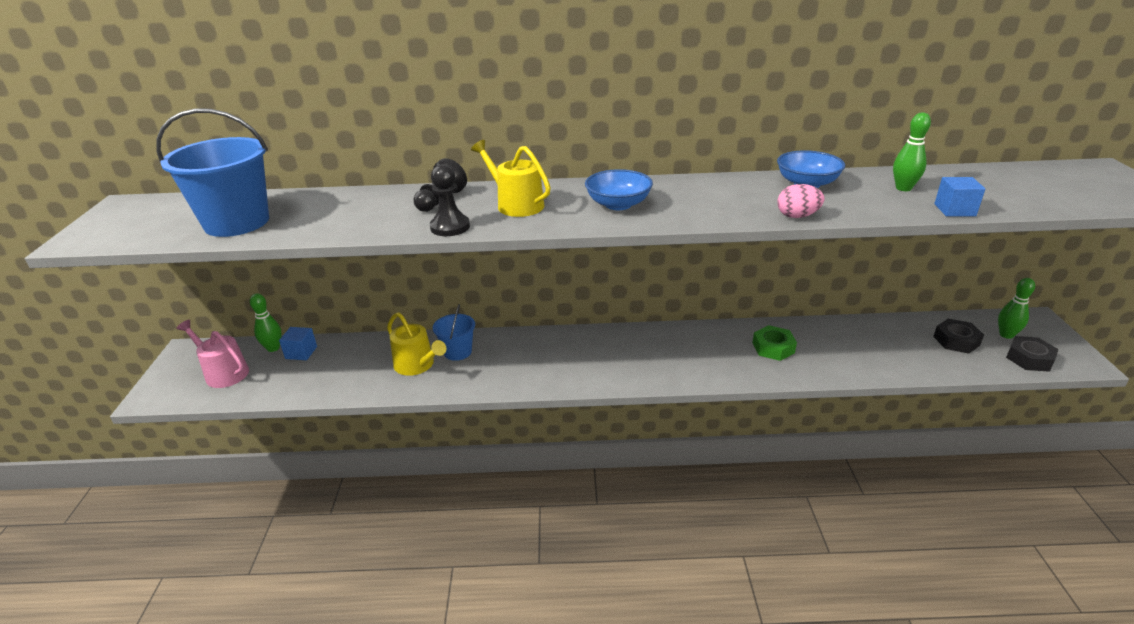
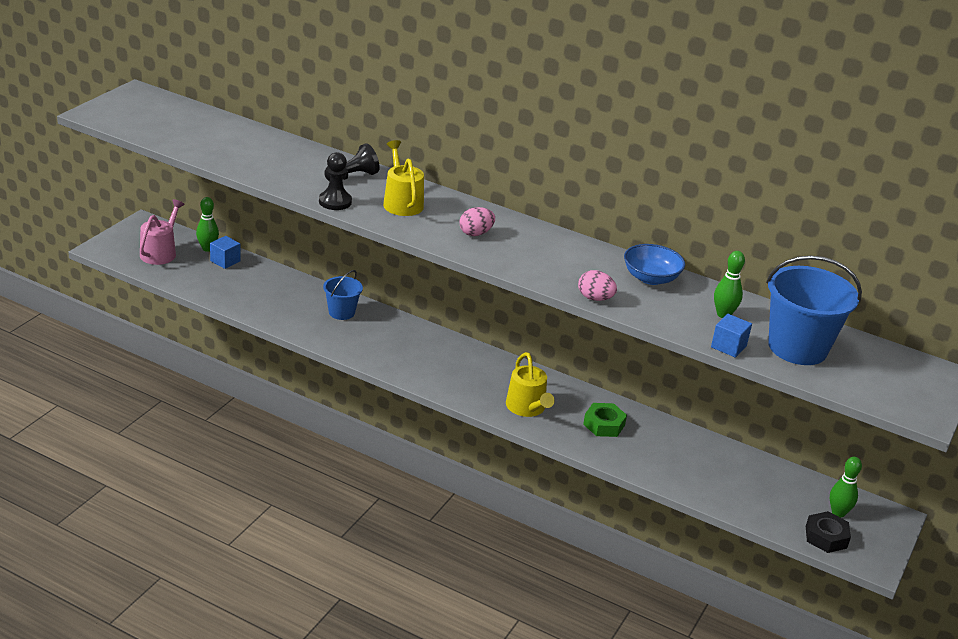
camera: 25 degrees right, 0 degrees up
(223, 373) = (160, 252): pink watering can -> pink watering can turned 45 degrees clockwise
(237, 222) = (200, 139): blue bucket -> blue bucket (797, 348)
(417, 365) = (302, 309): yellow watering can -> yellow watering can (527, 408)
(618, 204) = (475, 233): blue bowl -> pink egg
(956, 341) = (781, 495): black nut -> none

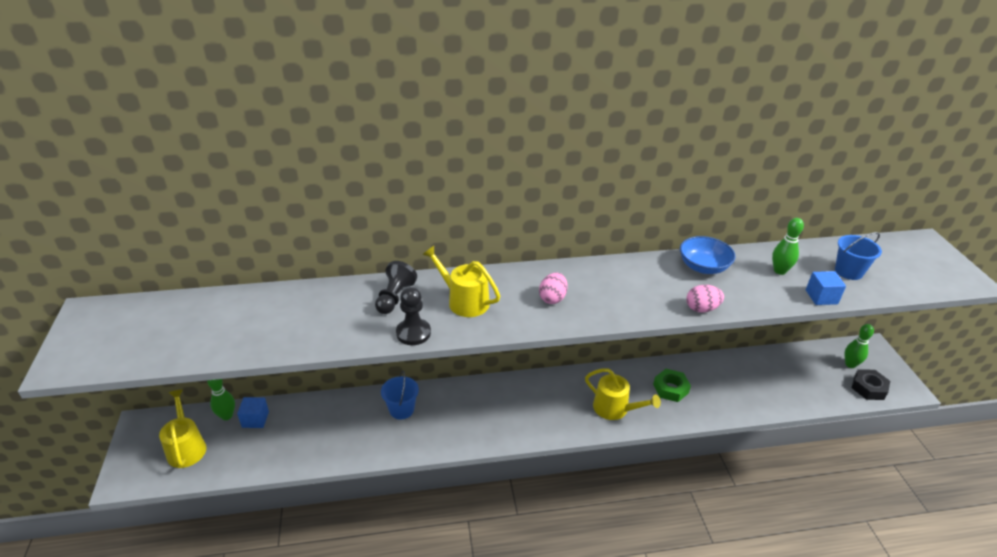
camera: 35 degrees left, 5 degrees up
(160, 252) = (186, 447): pink watering can -> yellow watering can
(797, 348) = (848, 271): blue bucket -> blue bucket, size x0.54

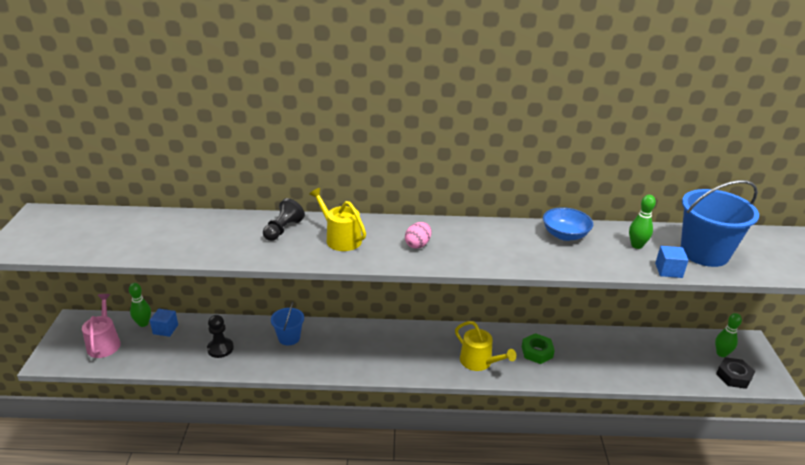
camera: 10 degrees right, 5 degrees down
(186, 447) = (104, 343): yellow watering can -> pink watering can
(413, 333) = (289, 257): black pawn -> black pawn (220, 348)
(701, 309) = (550, 267): pink egg -> none
(848, 271) = (704, 253): blue bucket -> blue bucket, size x1.84

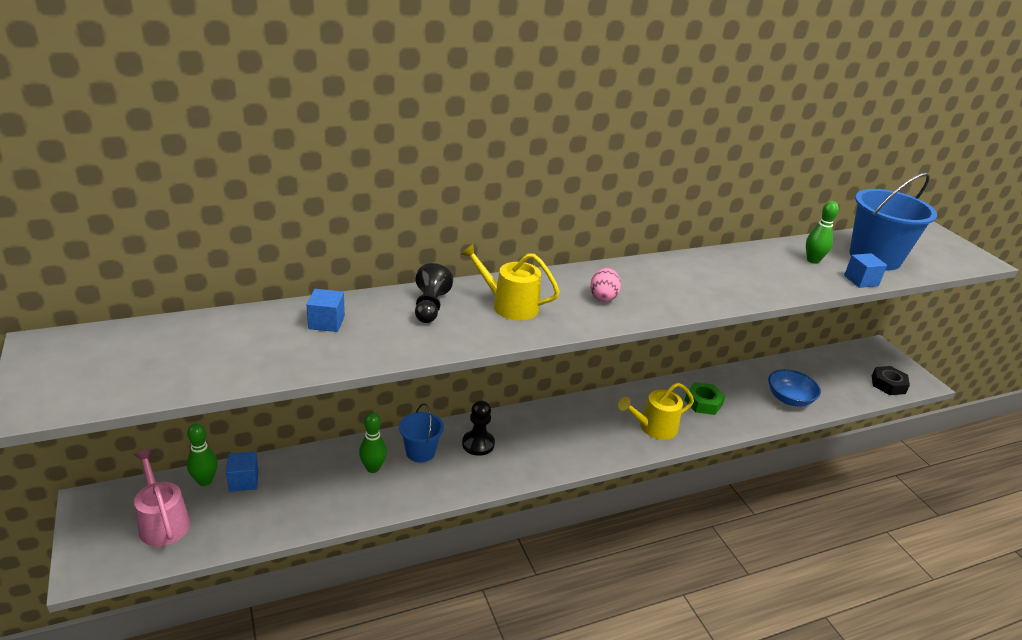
camera: 25 degrees left, 0 degrees up
(206, 228) = (326, 322): none -> blue cube
(220, 348) = (339, 487): black pawn -> black pawn (478, 444)
(479, 362) = (654, 427): yellow watering can -> yellow watering can turned 135 degrees clockwise
(565, 235) = (740, 260): blue bowl -> blue bowl (789, 399)
(721, 354) = (864, 365): green bowling pin -> green bowling pin (373, 468)

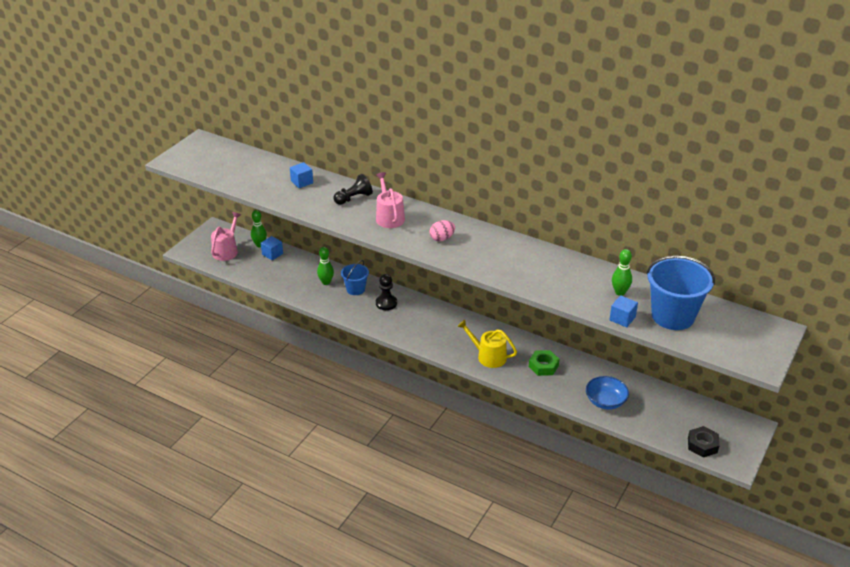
camera: 55 degrees right, 5 degrees up
(510, 305) = (389, 217): yellow watering can -> pink watering can

